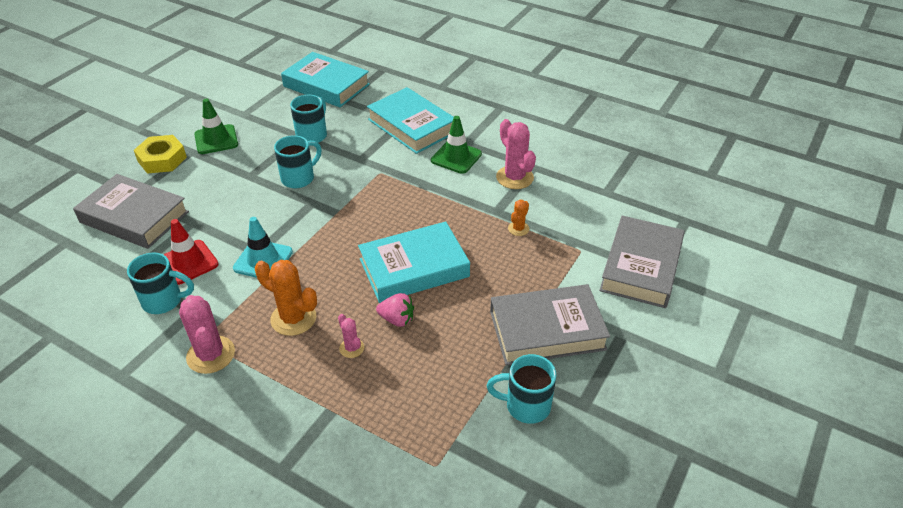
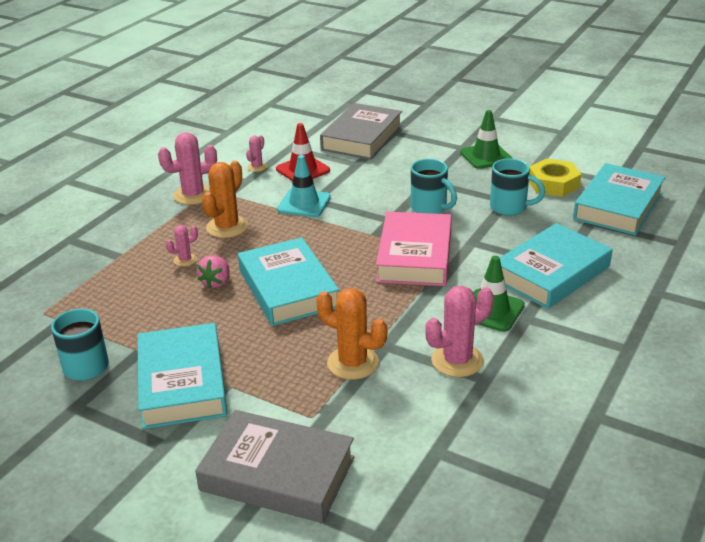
camera: 90 degrees right, 10 degrees down
(162, 159) = (447, 136): yellow nut -> yellow nut (553, 184)
(164, 301) = (257, 167): turquoise mug -> pink cactus
(376, 190) = (415, 256): none -> pink book
(518, 229) = (353, 363): orange cactus -> orange cactus, size x1.89
(547, 330) = (182, 382): grey book -> turquoise book

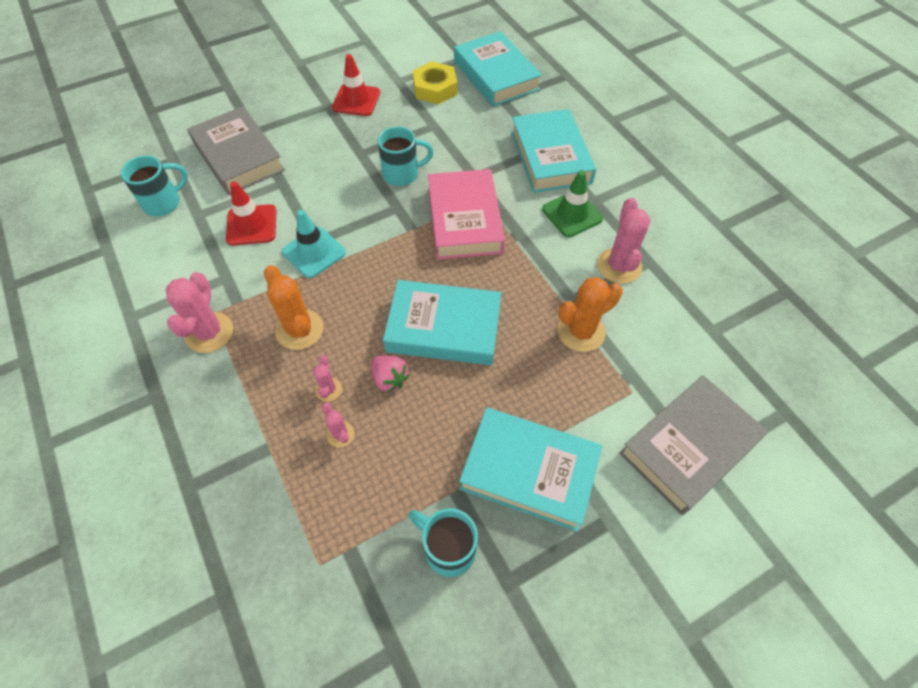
camera: 60 degrees left, 25 degrees up
(257, 167) = (208, 257): pink cactus -> pink cactus (340, 434)
(415, 256) = (465, 220): pink book -> pink book turned 45 degrees clockwise
(486, 156) = (356, 100): green traffic cone -> red traffic cone
(510, 208) = (446, 129): turquoise mug -> turquoise mug (164, 203)

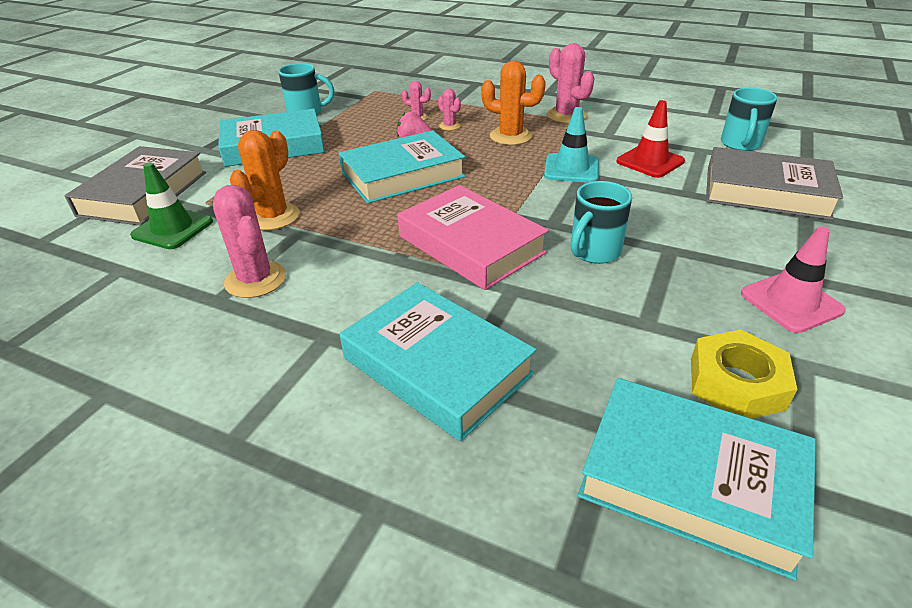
camera: 145 degrees right, 20 degrees down
(356, 100) = (791, 302): red traffic cone -> pink traffic cone
(572, 214) = (348, 306): green traffic cone -> green traffic cone (173, 228)

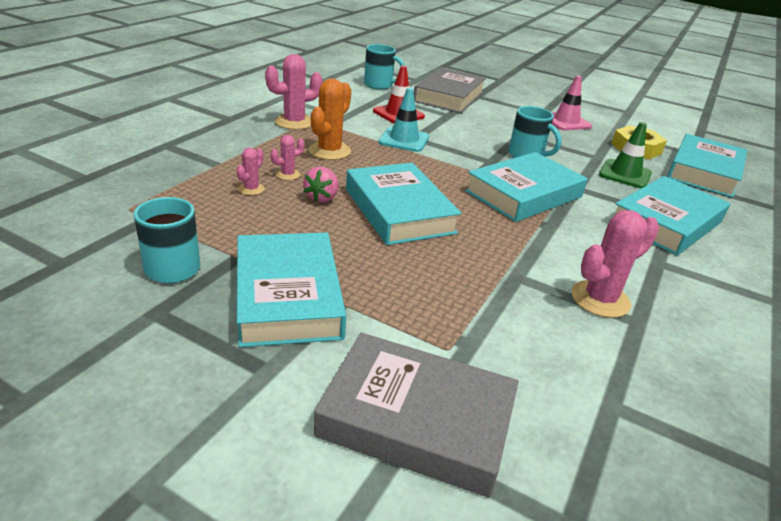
camera: 90 degrees left, 5 degrees down
(173, 228) = (515, 371): green traffic cone -> green traffic cone (625, 174)
(273, 217) = (484, 291): orange cactus -> none
(470, 244) = (524, 194): pink book -> turquoise book

